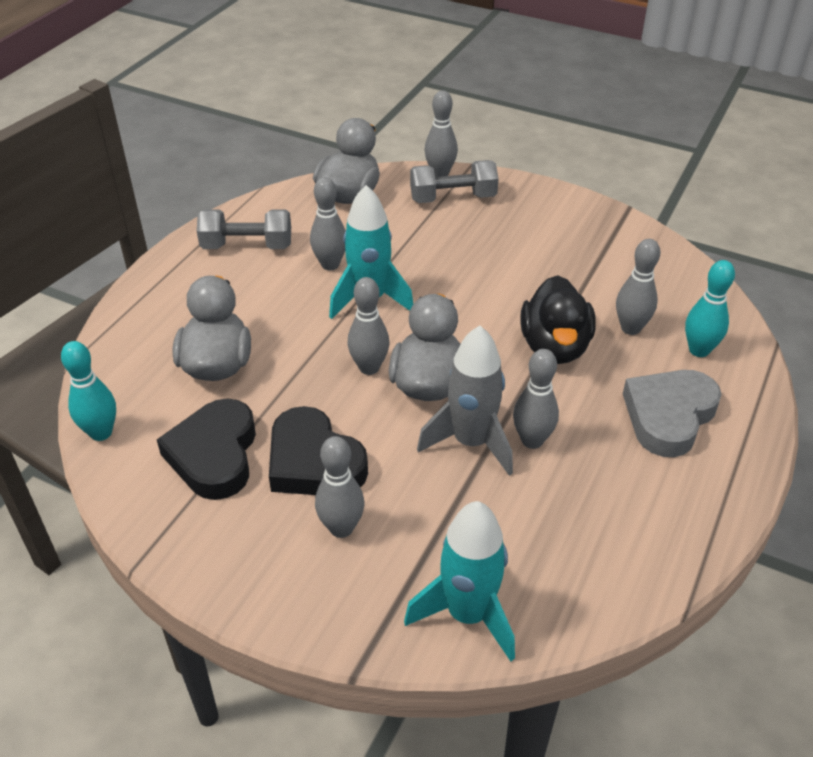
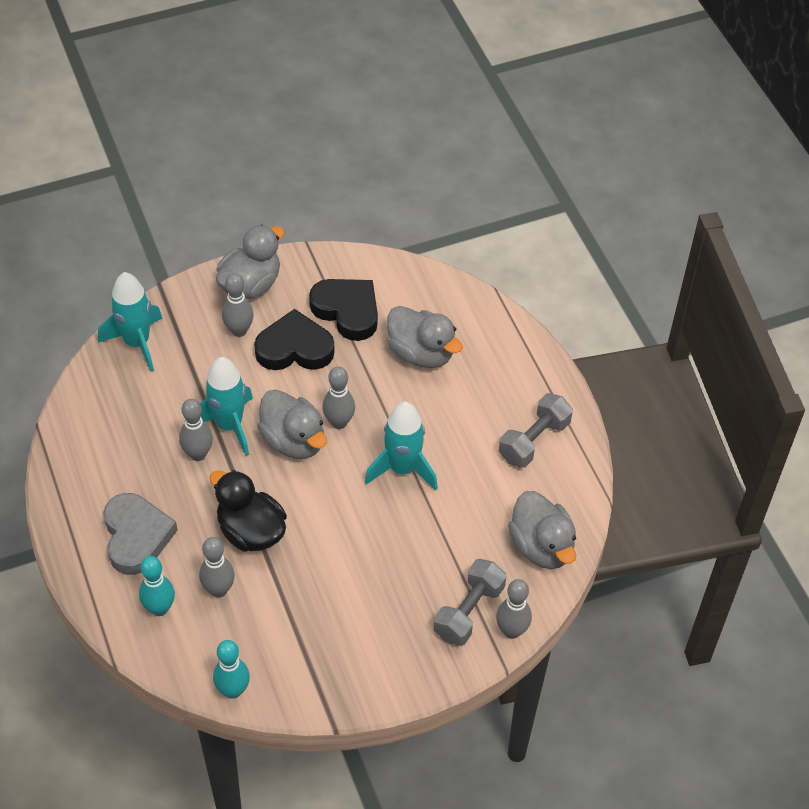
camera: 130 degrees right, 10 degrees up
(101, 432) = (417, 274): turquoise bowling pin -> turquoise bowling pin (233, 690)
(259, 571) = (250, 284): none -> grey duck
(330, 265) = (463, 473): grey bowling pin -> none
(471, 442) = (229, 425): grey rocket -> turquoise rocket

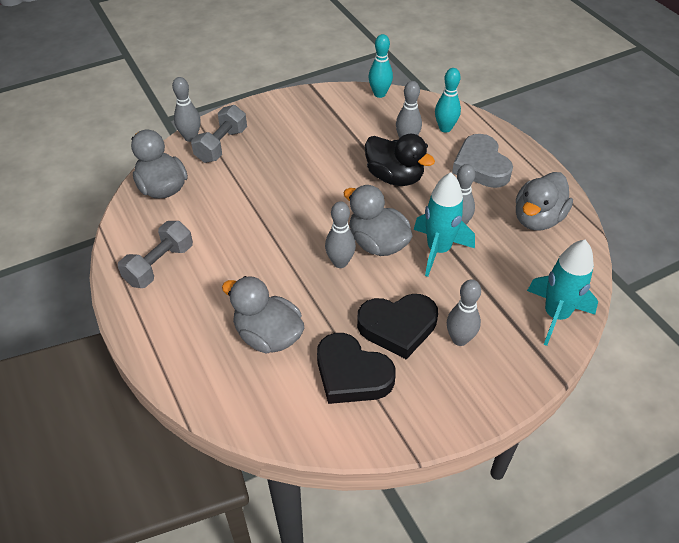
camera: 175 degrees right, 5 degrees down
(250, 284) = (465, 394): grey duck -> grey duck (537, 219)
(402, 469) = (278, 231): turquoise rocket -> none

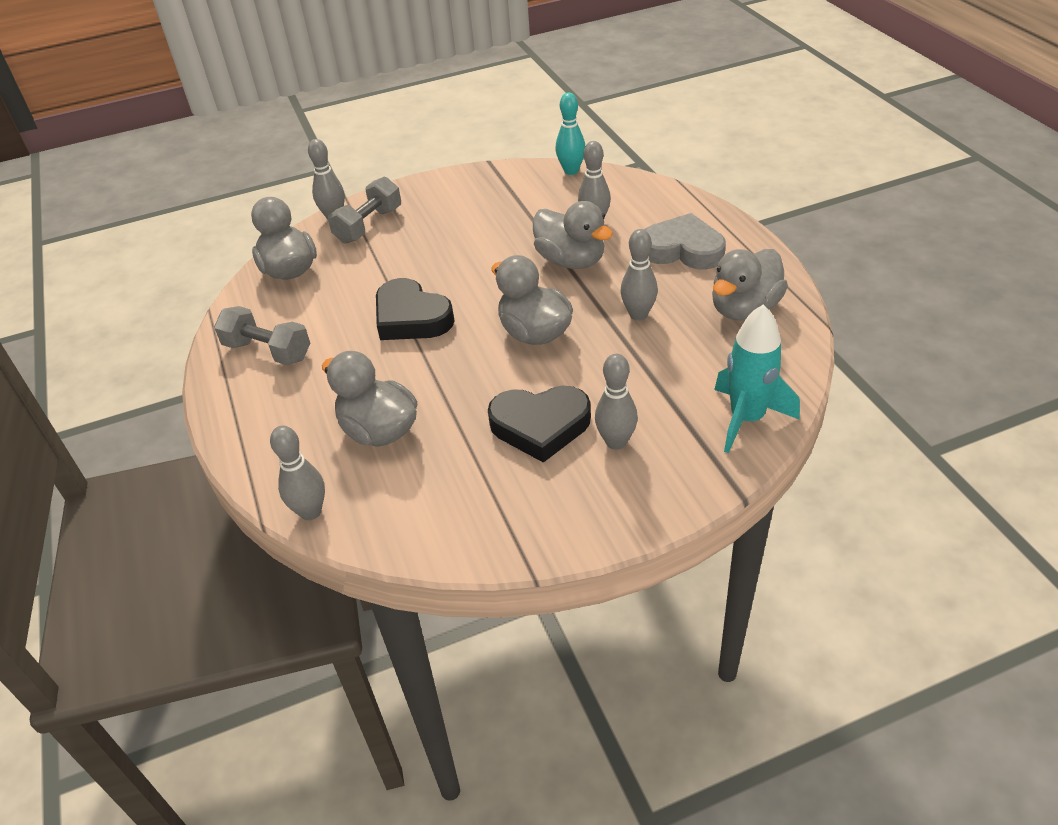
camera: 10 degrees right, 5 degrees down
(159, 265) = (267, 351): grey dumbbell -> grey dumbbell turned 75 degrees clockwise
(340, 262) = (484, 353): grey bowling pin -> grey bowling pin (310, 512)
(352, 374) = (472, 476): black heart -> black heart (411, 318)
(394, 177) = (571, 261): black duck -> grey duck
(438, 250) = (609, 342): turquoise rocket -> none
(445, 128) = (645, 208): turquoise bowling pin -> none
(481, 166) = (682, 250): grey heart -> grey heart turned 120 degrees clockwise

